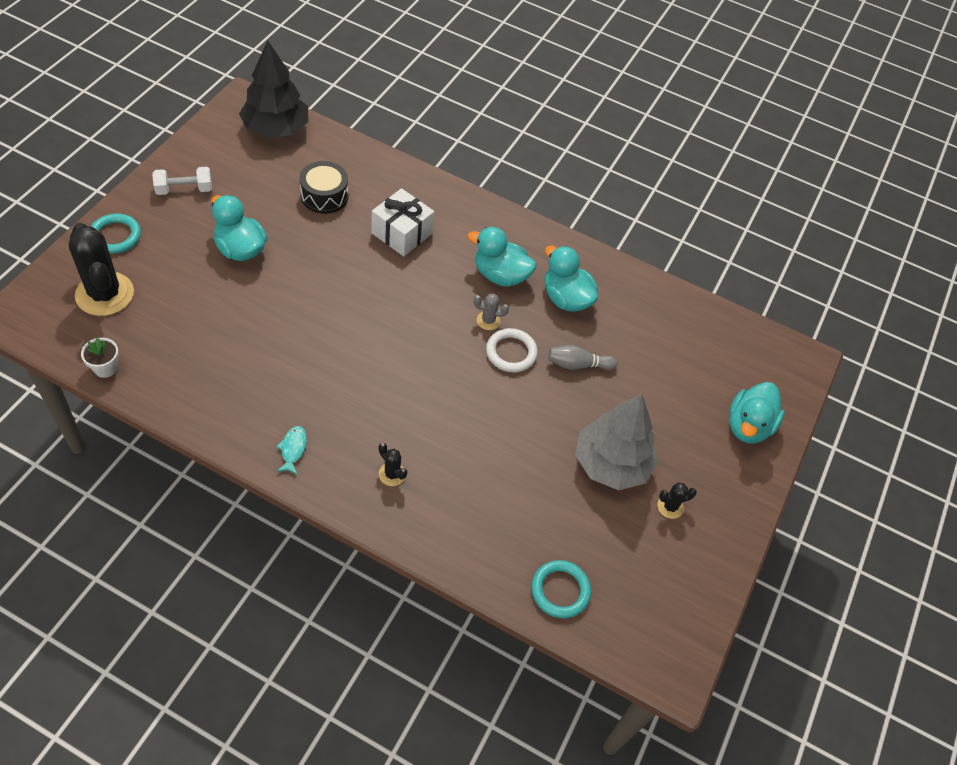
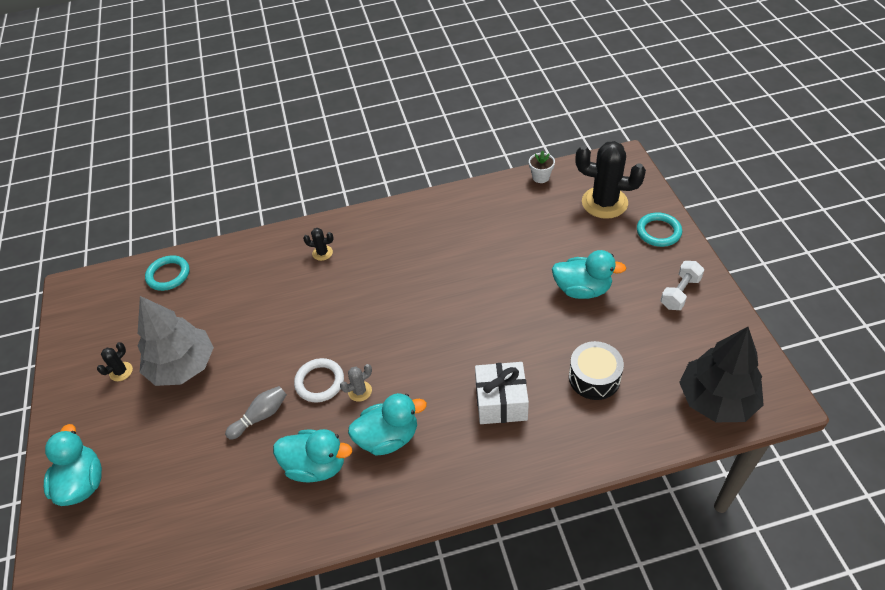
camera: 150 degrees right, 5 degrees down
(293, 449) = (392, 222): turquoise fish -> none

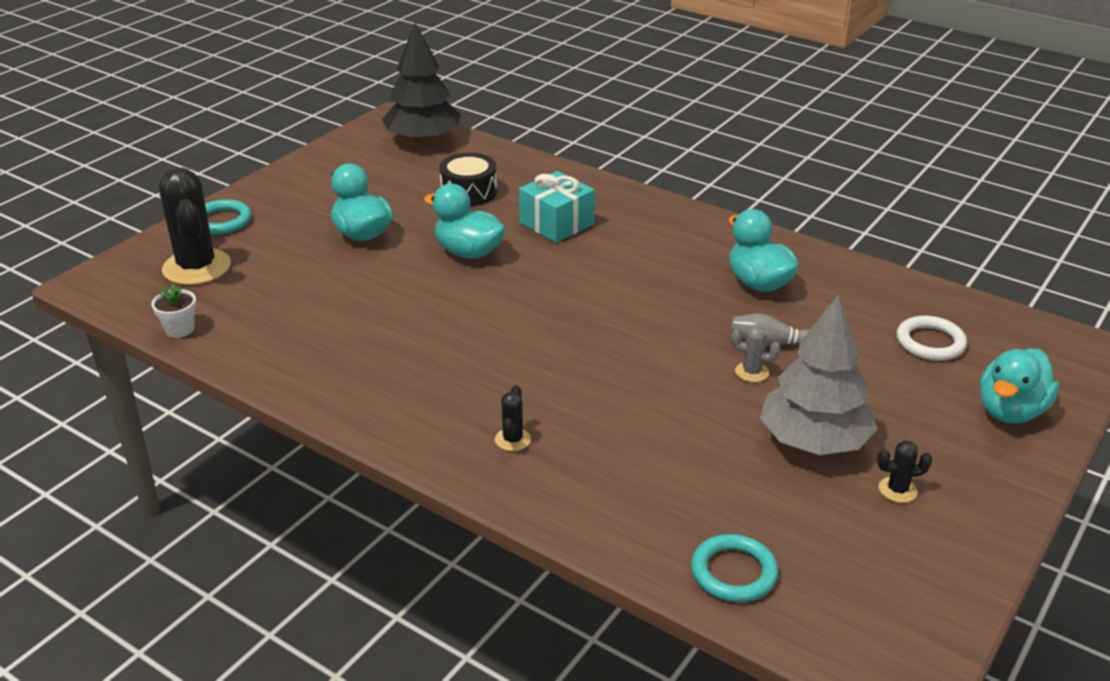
camera: 135 degrees left, 15 degrees down
(319, 382) = (683, 330): white ring -> white ring (930, 342)
(322, 253) = (512, 440): black cactus -> black cactus turned 45 degrees clockwise
(360, 391) = (656, 300): grey cactus -> grey cactus (752, 372)
(388, 437) = (675, 261): turquoise duck -> turquoise duck (468, 252)
(501, 402) = (556, 223): white gift -> turquoise gift
(680, 293) = (309, 185): white dumbbell -> none

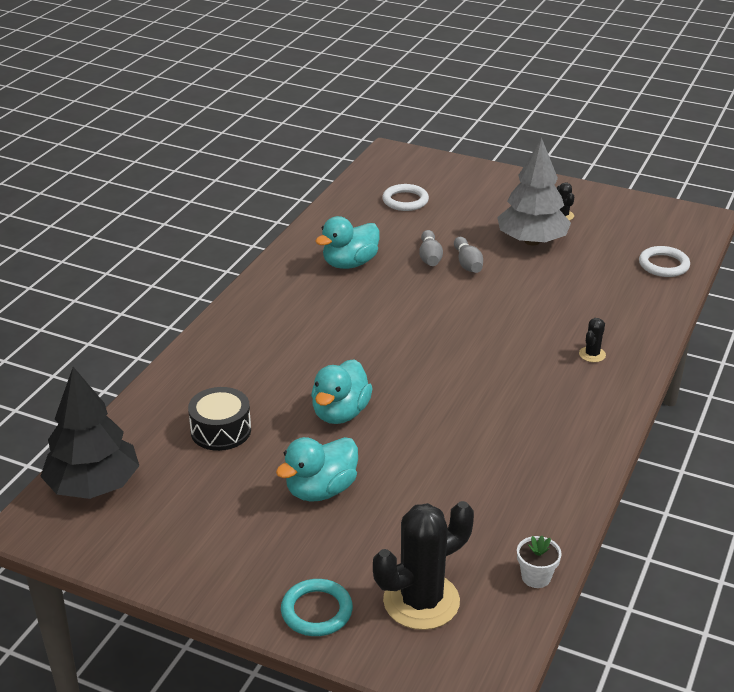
camera: 100 degrees left, 0 degrees up
(512, 440) = (592, 354): black cactus -> black cactus turned 60 degrees counterclockwise
(556, 223) = (276, 368): turquoise gift -> none
(733, 572) = (663, 265): turquoise ring -> white ring
(752, 372) = (467, 264): grey cactus -> grey bowling pin
(1010, 411) = (469, 179): turquoise duck -> none

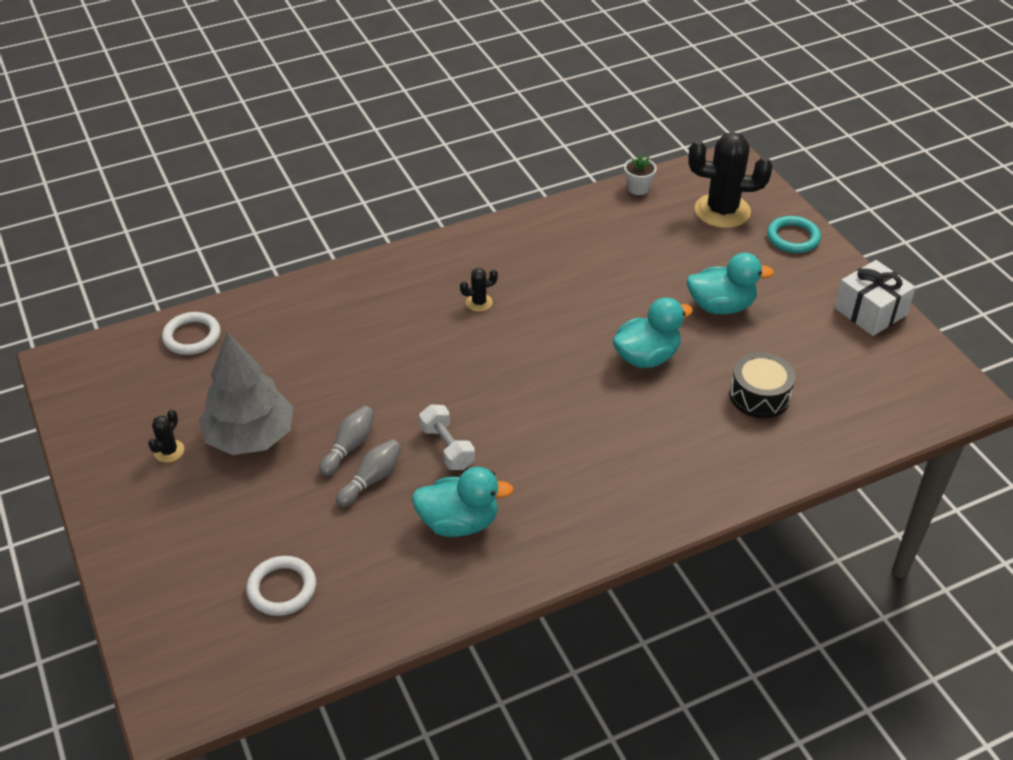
camera: 140 degrees left, 10 degrees up
(93, 485) = (899, 403): black tree -> none
(173, 564) = (870, 311): none -> white gift
(408, 291) = (447, 447): none -> white dumbbell
(592, 354) = (389, 294): black cactus -> black cactus (479, 302)

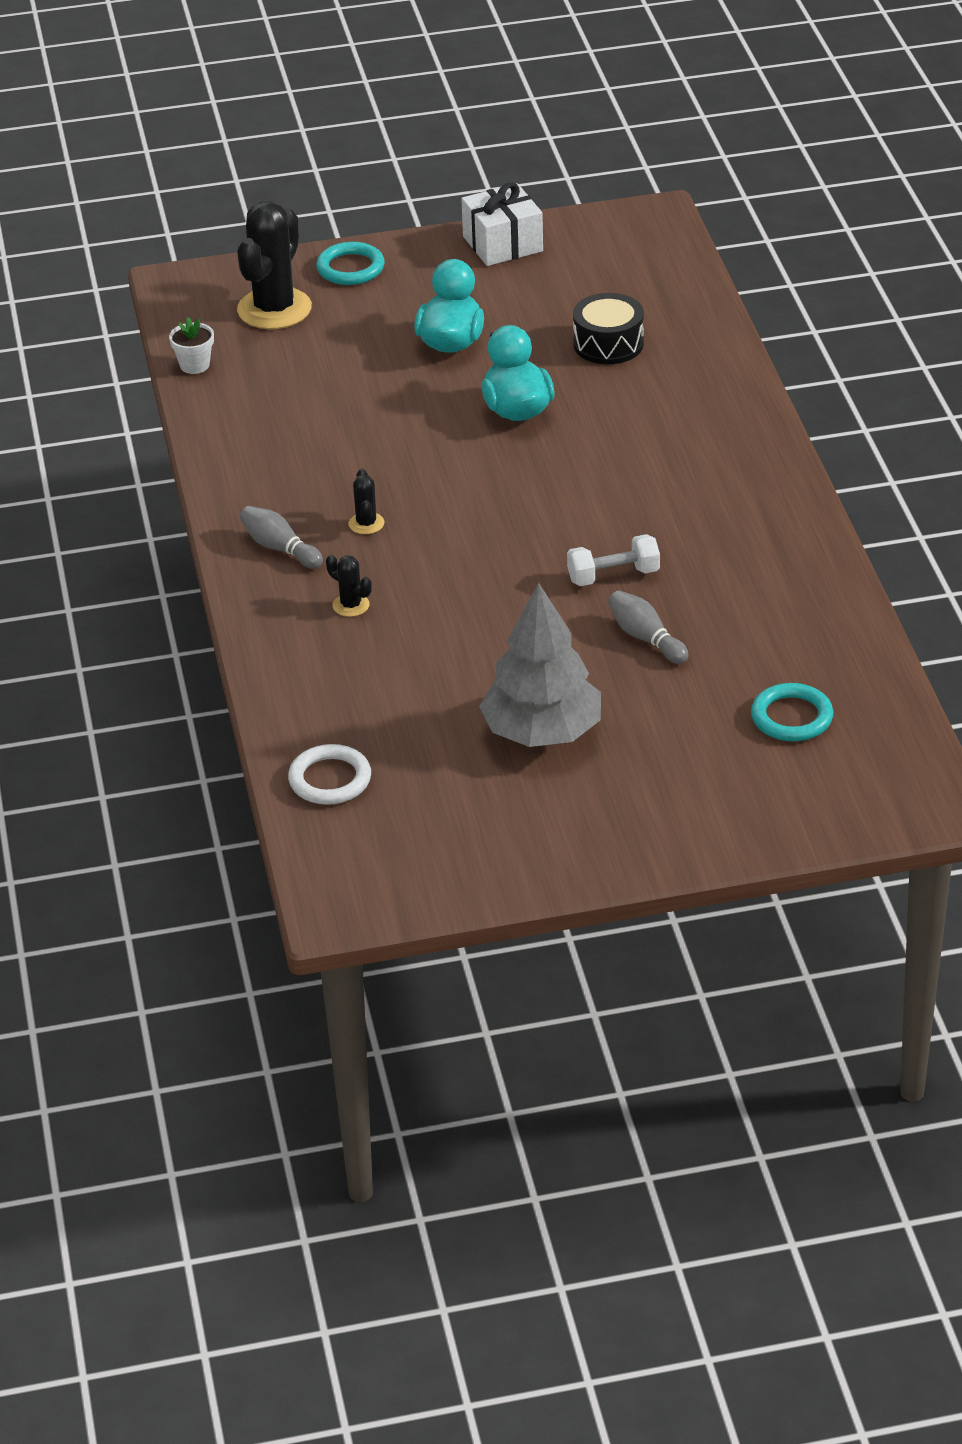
camera: 75 degrees left, 5 degrees down
(169, 451) = (544, 803): black cactus -> black cactus (351, 605)
(282, 588) = (792, 717): white ring -> turquoise ring
(349, 447) = (587, 652): grey bowling pin -> grey bowling pin (280, 548)
(459, 522) = (731, 579): turquoise duck -> none

